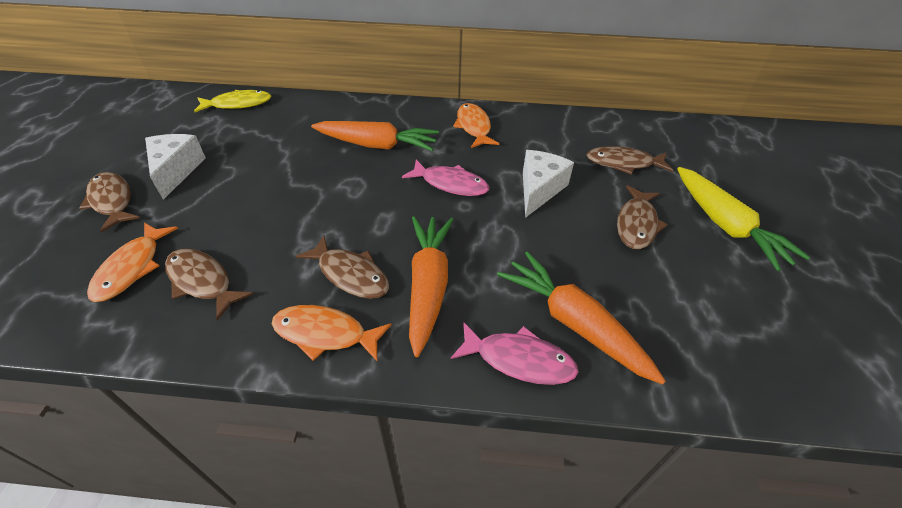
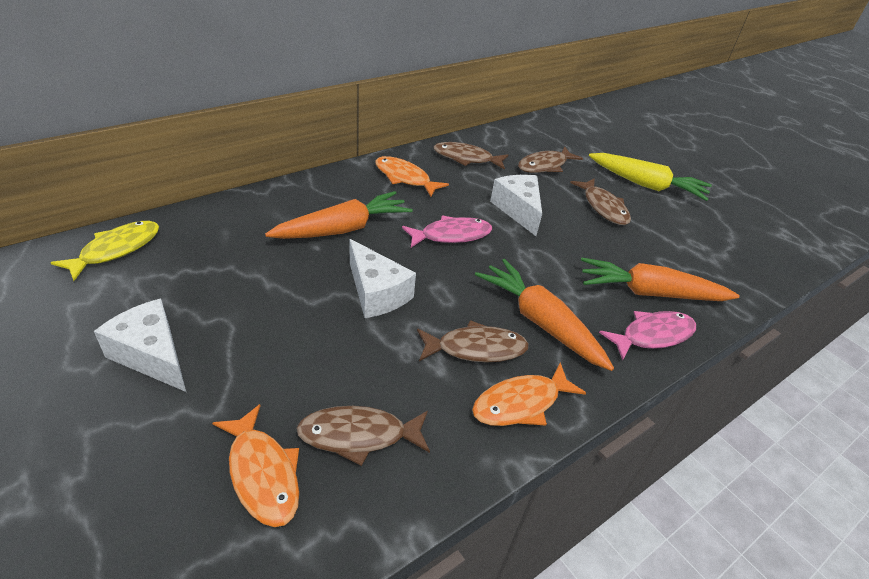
camera: 45 degrees left, 5 degrees down
(112, 201) = (117, 430): brown fish -> brown fish (466, 158)
(338, 198) = (376, 293): none -> white cheese

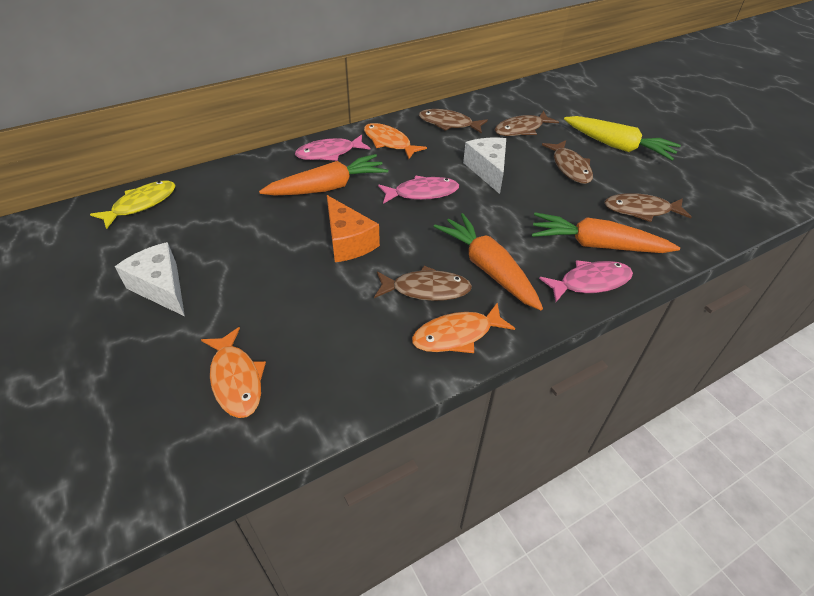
camera: 10 degrees right, 5 degrees up
(339, 189) = (329, 153): none -> pink fish
(359, 435) = (316, 355): brown fish -> brown fish (641, 210)
(376, 293) = (348, 242): white cheese -> orange cheese

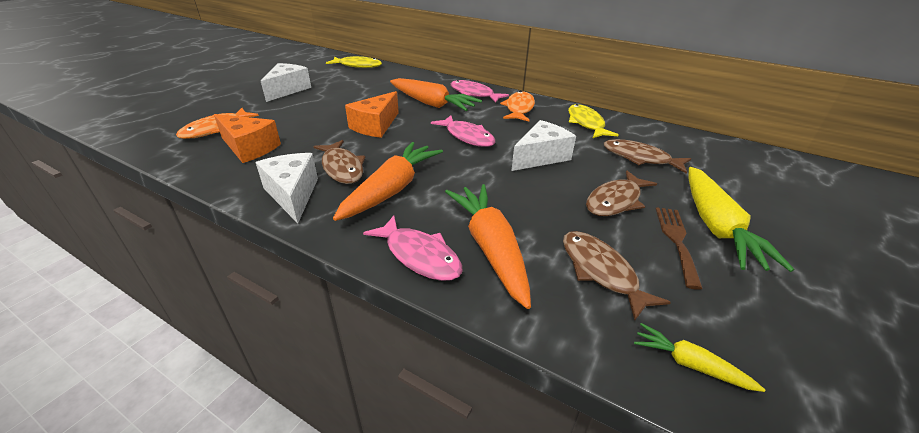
camera: 60 degrees right, 10 degrees down
(323, 353) = (249, 148): none -> orange cheese
(448, 124) = (586, 123): brown fish -> yellow fish
(457, 335) = (293, 194): orange fish -> white cheese
(624, 167) = (676, 240): none -> brown fork
(720, 217) = (689, 364): none -> yellow carrot

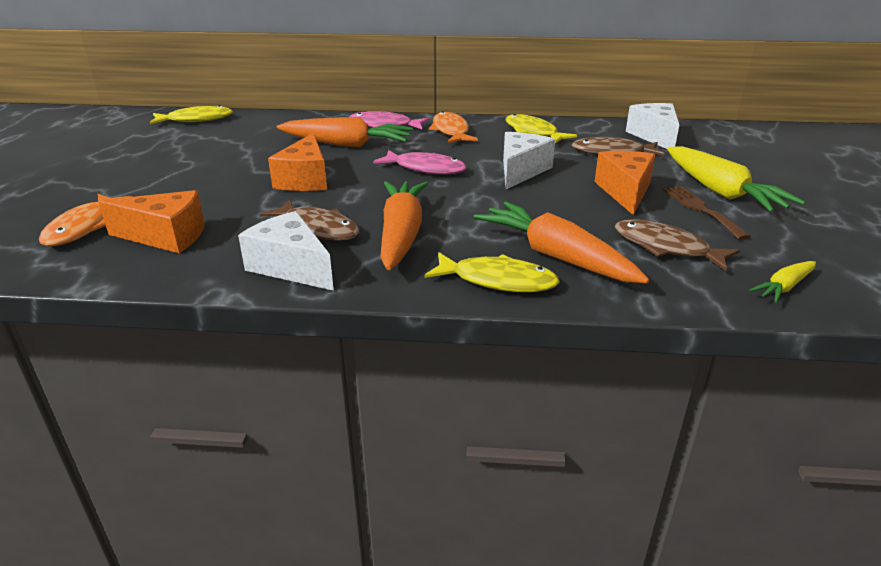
camera: 25 degrees left, 5 degrees down
(287, 90) = (130, 164): white cheese -> white cheese (654, 136)
(419, 256) = (497, 281): pink fish -> yellow fish
(615, 201) = (625, 192): brown fish -> orange cheese
(689, 364) = (783, 287): yellow carrot -> yellow carrot turned 45 degrees counterclockwise

